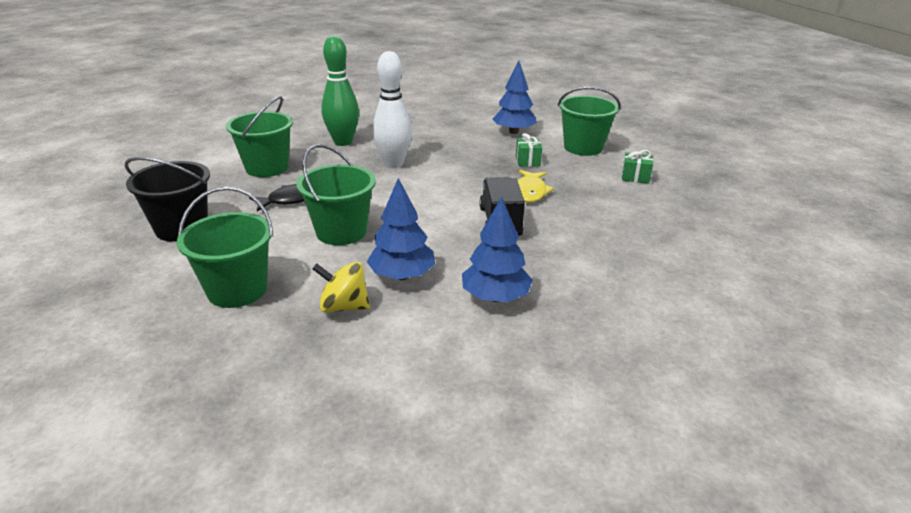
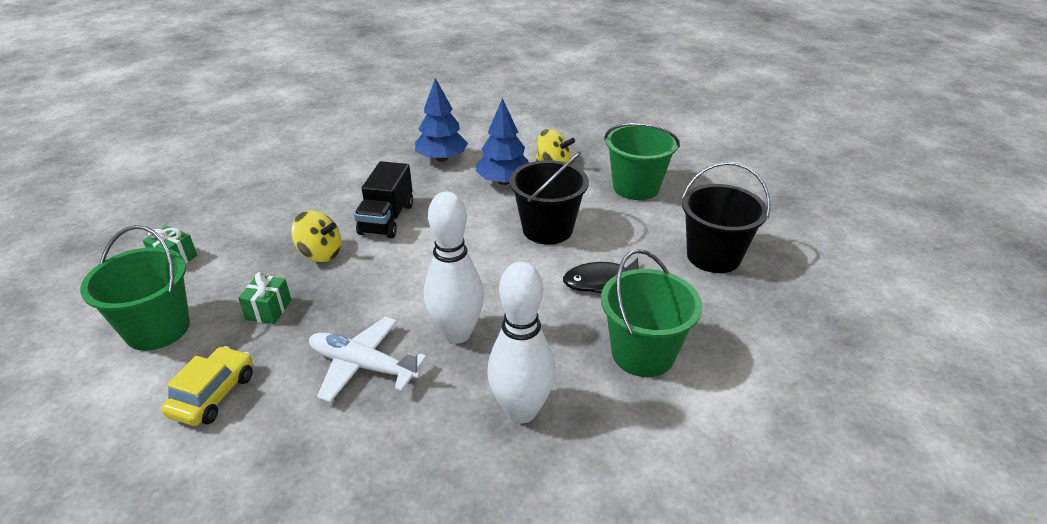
camera: 165 degrees left, 5 degrees up
(341, 232) = (547, 229): green bucket -> black bucket
(343, 142) = (521, 411): green bowling pin -> white bowling pin
(442, 147) = (363, 366): none -> white plane
(513, 132) = (213, 394): blue tree -> yellow car
(530, 192) = (320, 253): yellow fish -> yellow spinning top

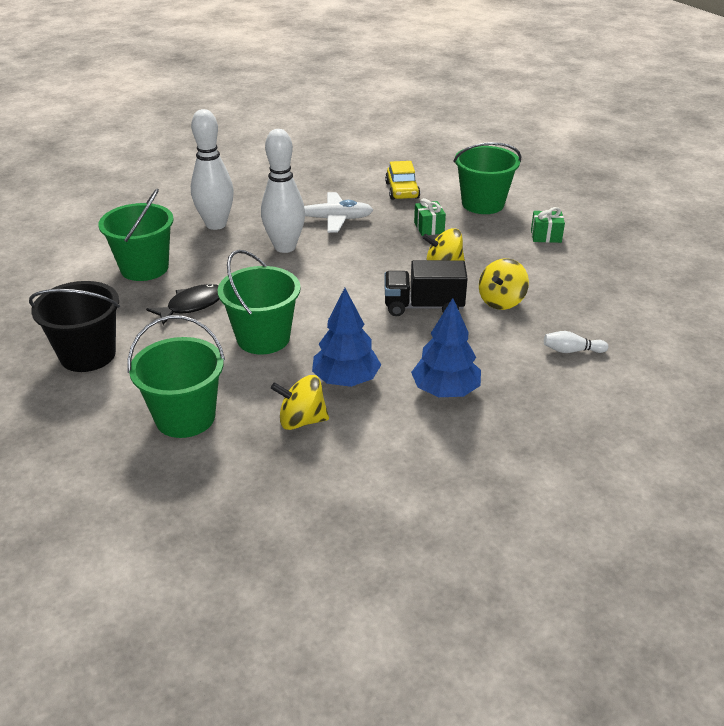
camera: 155 degrees right, 0 degrees up
(318, 206) = (501, 301): none -> yellow spinning top
(325, 159) = (571, 351): none -> white bowling pin
(387, 219) = (423, 306): black truck -> black truck turned 75 degrees counterclockwise
(547, 229) = (263, 338): black bucket -> green bucket

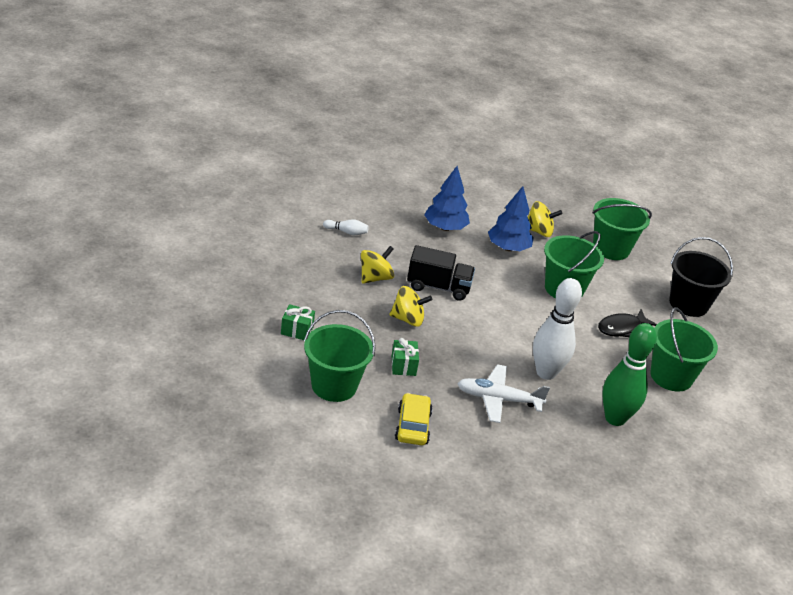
camera: 175 degrees left, 0 degrees up
(216, 224) = (615, 418): white bowling pin -> green bowling pin

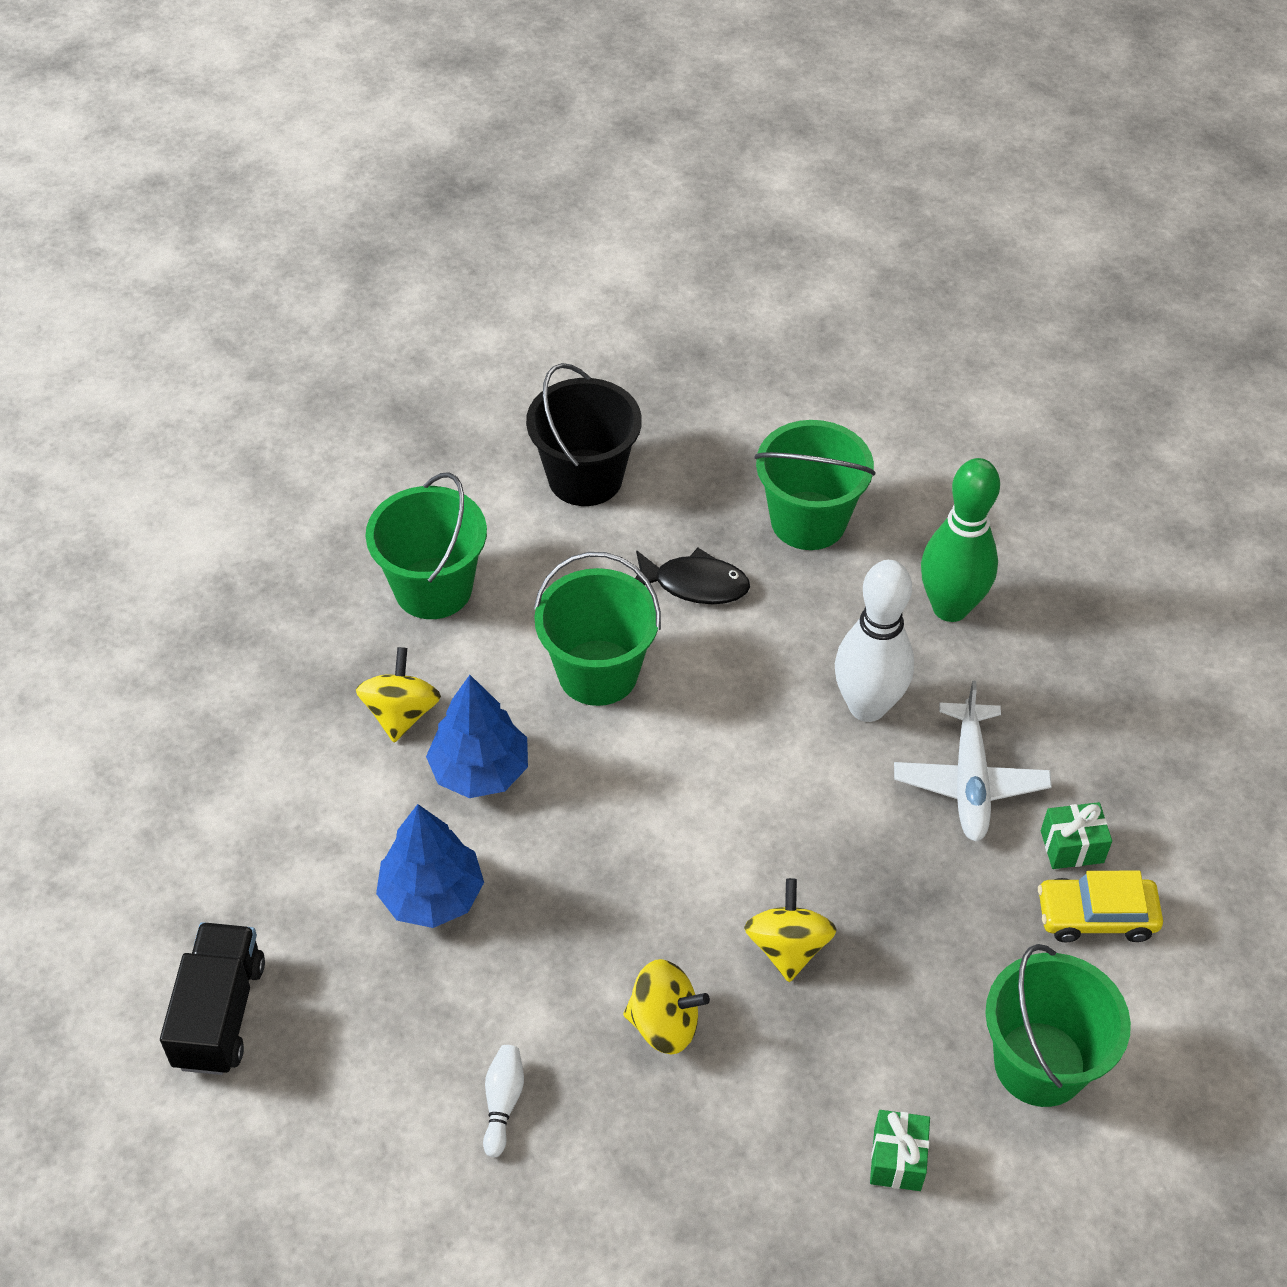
camera: 90 degrees left, 15 degrees up
(375, 278) = (664, 1023): yellow spinning top -> yellow spinning top turned 150 degrees clockwise
(403, 366) = (935, 944): green gift -> green gift (1072, 846)
(438, 287) = (660, 897): black truck -> black truck (219, 1013)
(622, 328) = (694, 584): black fish -> black fish turned 45 degrees counterclockwise

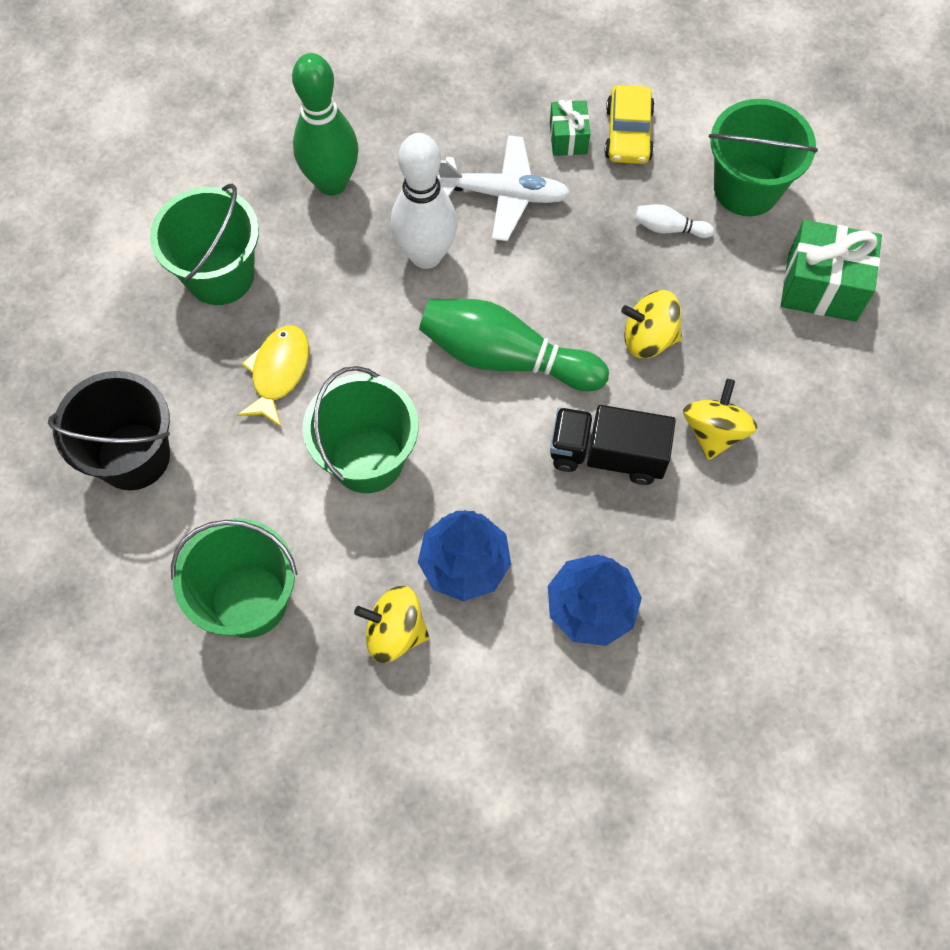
camera: 85 degrees left, 15 degrees up
(219, 1013) = (703, 791): black truck -> black truck (607, 455)
(503, 1103) = (783, 555): white bowling pin -> white bowling pin (669, 228)
(694, 584) = (278, 372): black fish -> yellow fish
(740, 795) = (505, 357): none -> green bowling pin
(897, 1159) = (822, 287): green gift -> green gift, size x1.78

